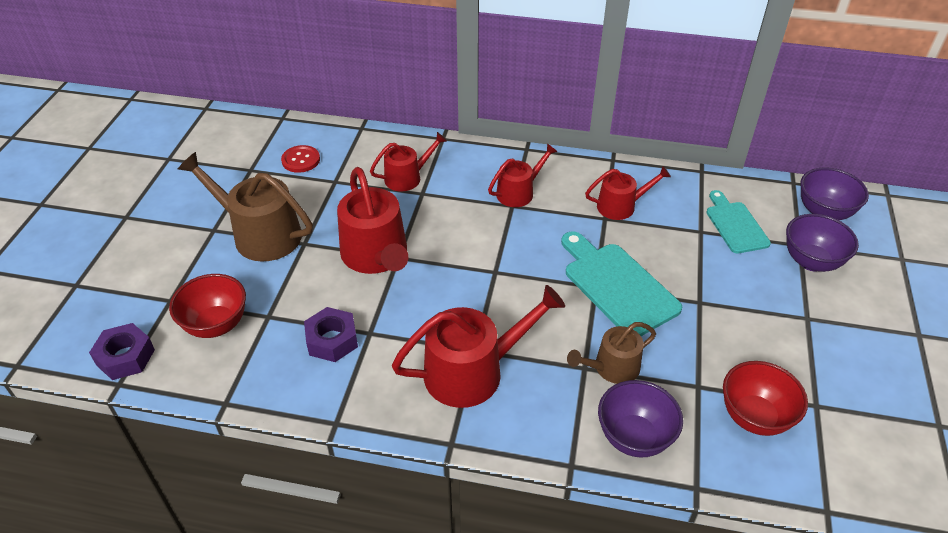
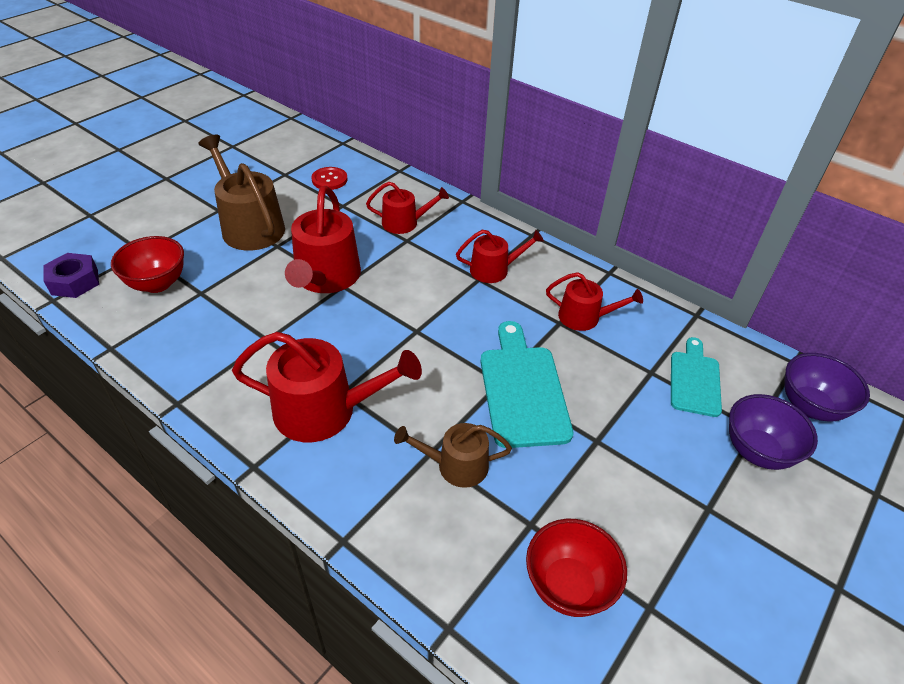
camera: 25 degrees right, 0 degrees up
(332, 340) = (232, 332): purple nut -> none
(634, 437) = (425, 544): purple bowl -> none

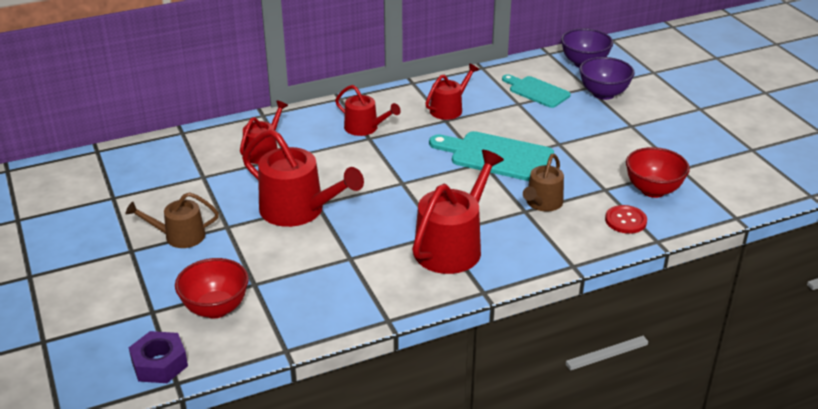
camera: 60 degrees left, 10 degrees down
(249, 226) = (179, 236): brown watering can -> brown watering can, size x0.59
(329, 180) = (153, 174): red button -> red button (625, 221)
(494, 270) = (365, 128): red watering can -> red watering can turned 105 degrees clockwise

